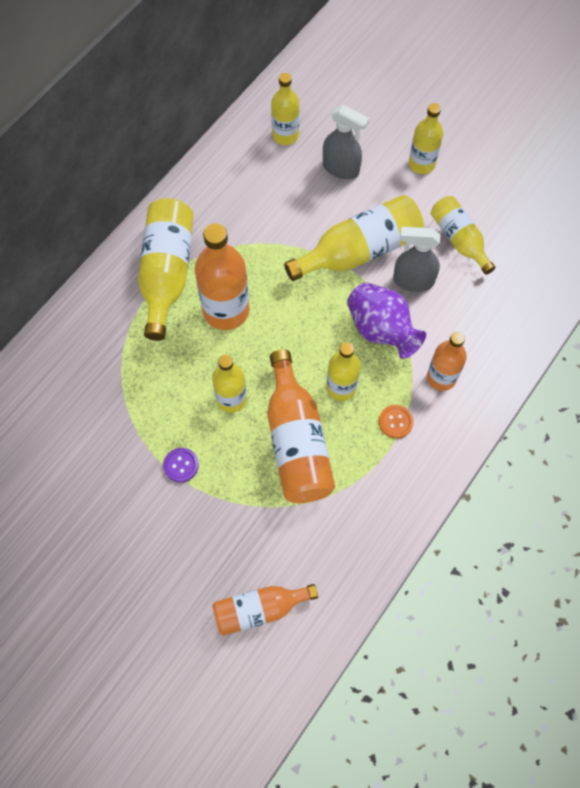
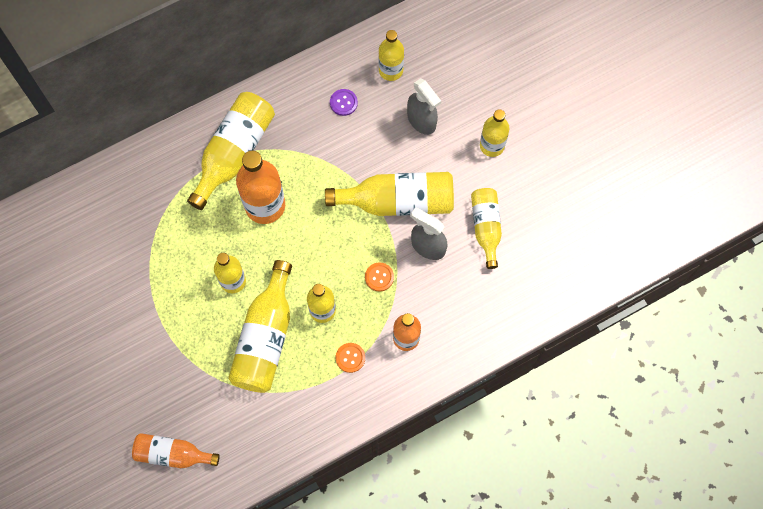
camera: 25 degrees right, 5 degrees up
(181, 465) = (169, 317): purple button -> purple button (343, 103)
(296, 441) = (265, 338): orange bottle -> yellow bottle
(381, 330) = (379, 277): purple vase -> orange button

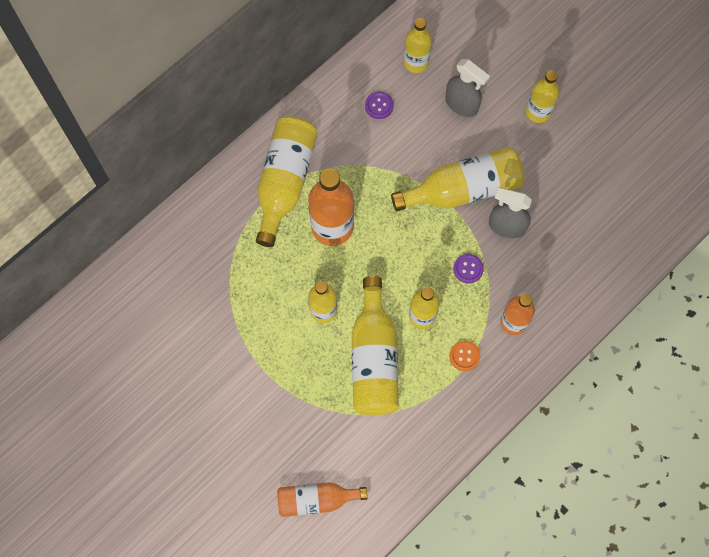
camera: 15 degrees left, 0 degrees up
(379, 277) = (468, 269): orange button -> purple button
(486, 227) = (557, 193): yellow bottle -> none

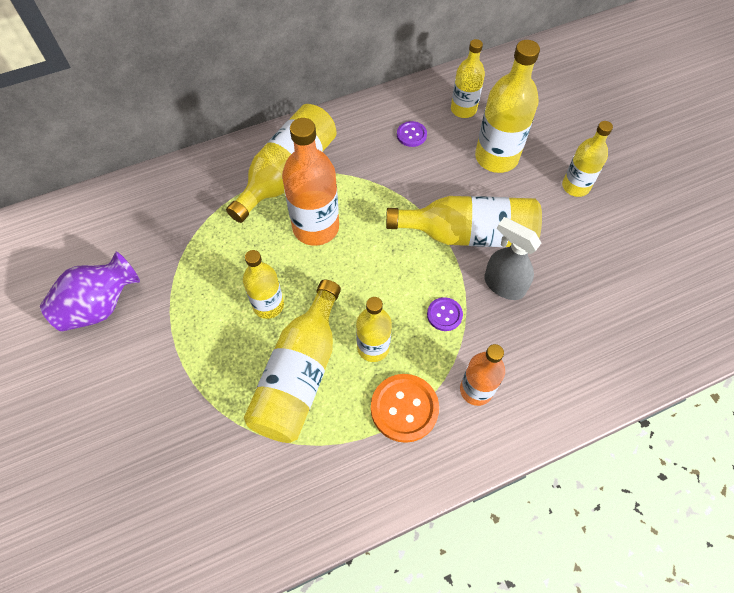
camera: 20 degrees right, 10 degrees down
(185, 360) = (100, 306): none -> purple vase
(316, 500) = (158, 516): orange bottle -> none
(462, 104) = (496, 157): grey spray bottle -> yellow bottle
(464, 356) = (404, 408): orange button -> orange button, size x1.78

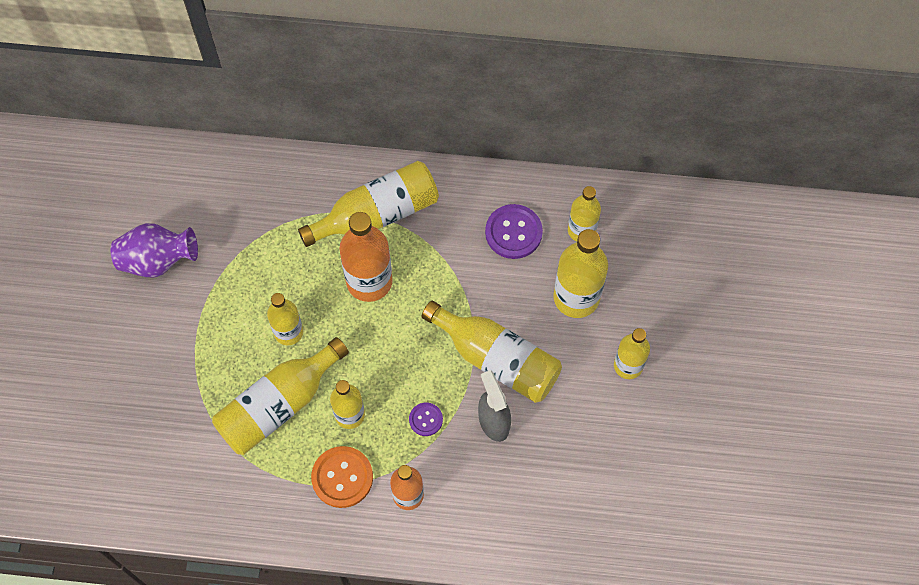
camera: 30 degrees right, 5 degrees up
(411, 135) = (513, 232): purple button -> purple button, size x1.78

